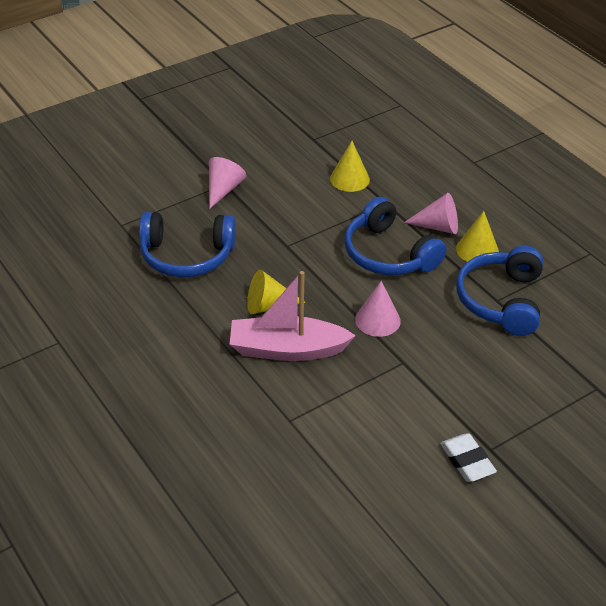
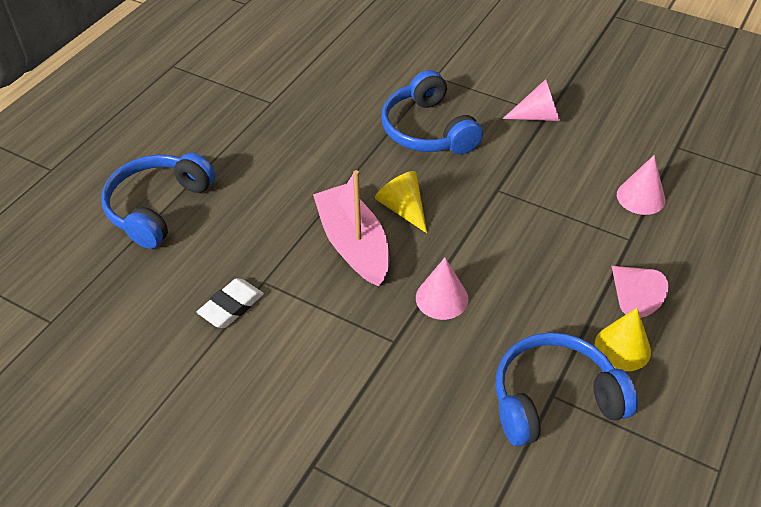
camera: 65 degrees right, 5 degrees up
(349, 179) = (640, 197): yellow cone -> pink cone
(388, 254) = (549, 271): blue headphones -> blue headphones (158, 207)
(467, 461) = (283, 447): white eraser -> white eraser (231, 306)

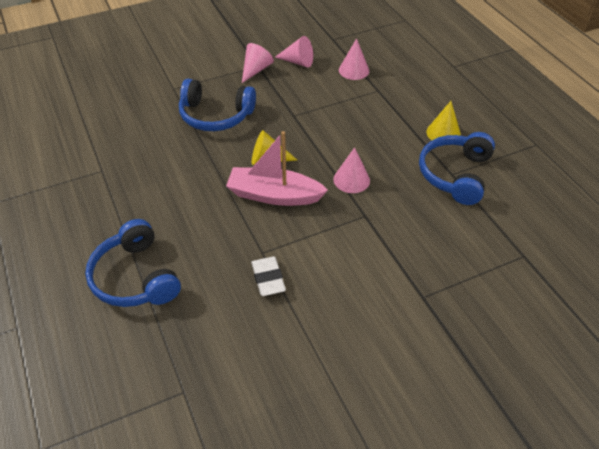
camera: 55 degrees left, 0 degrees up
(631, 298) = (415, 112): pink cone -> pink cone (298, 62)

